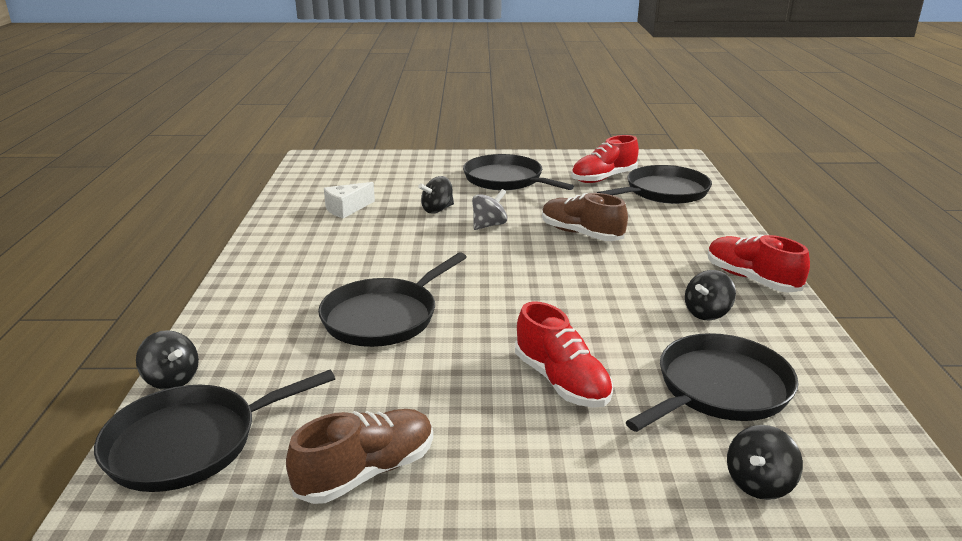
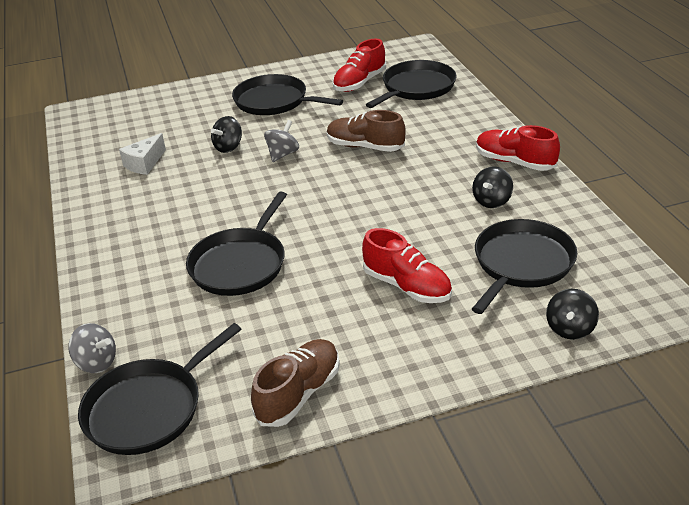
camera: 15 degrees left, 10 degrees up
(172, 380) = (97, 363): black spinning top -> grey spinning top

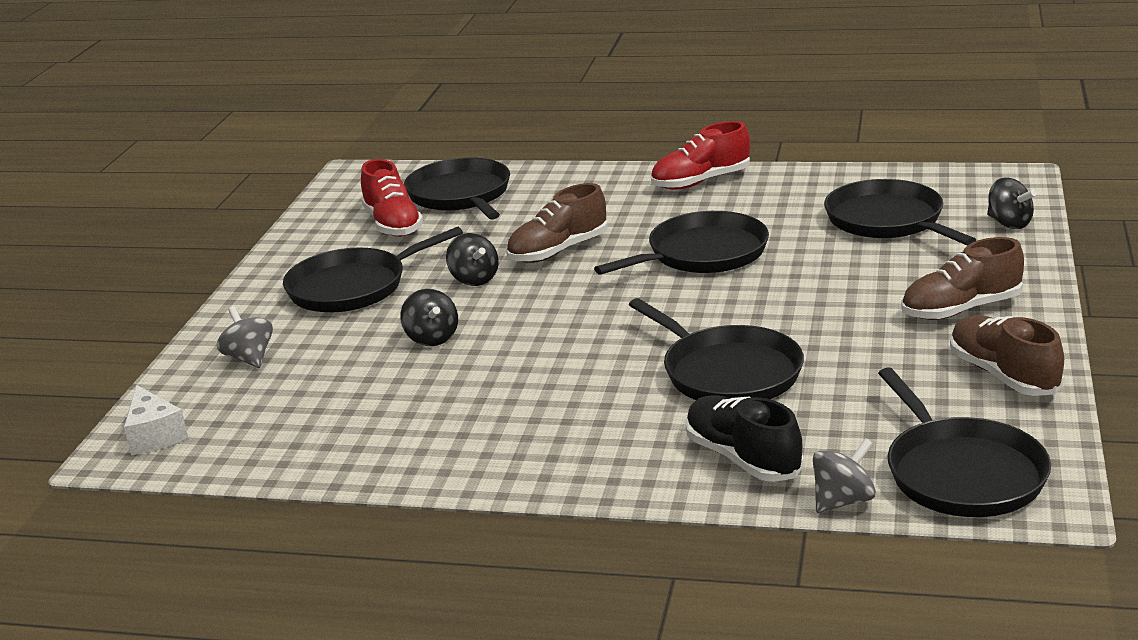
camera: 60 degrees left, 10 degrees down
(135, 305) = (742, 458): none -> black shoe
(144, 164) = (387, 409): white cheese -> white cheese (154, 435)
(283, 154) = (504, 304): grey spinning top -> grey spinning top (249, 358)
(393, 343) = (961, 309): none -> brown shoe
(401, 200) = (702, 254): none -> black pan
(407, 286) = (870, 283): red shoe -> none
(491, 201) = (761, 209): black spinning top -> black spinning top (474, 279)

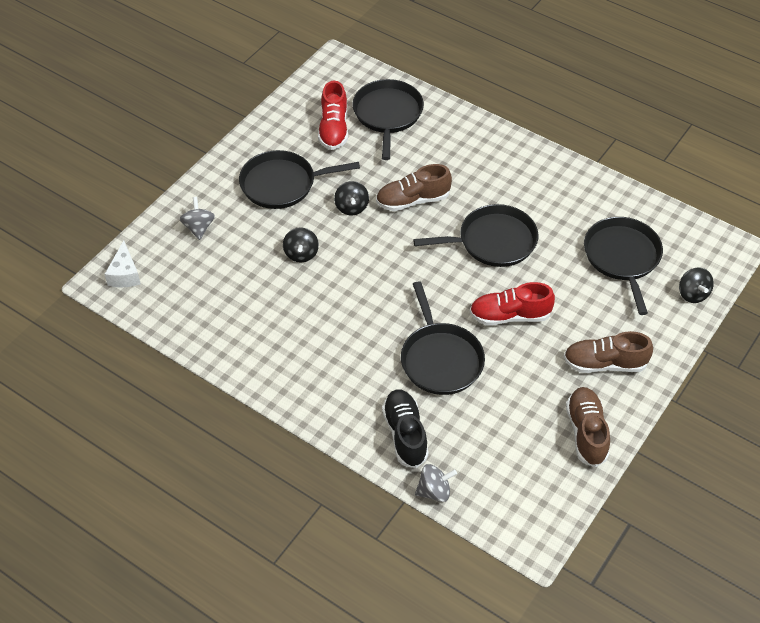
camera: 20 degrees right, 25 degrees up
(701, 182) = (537, 164): red shoe -> red shoe (510, 316)
(962, 473) = (508, 499): black pan -> none

